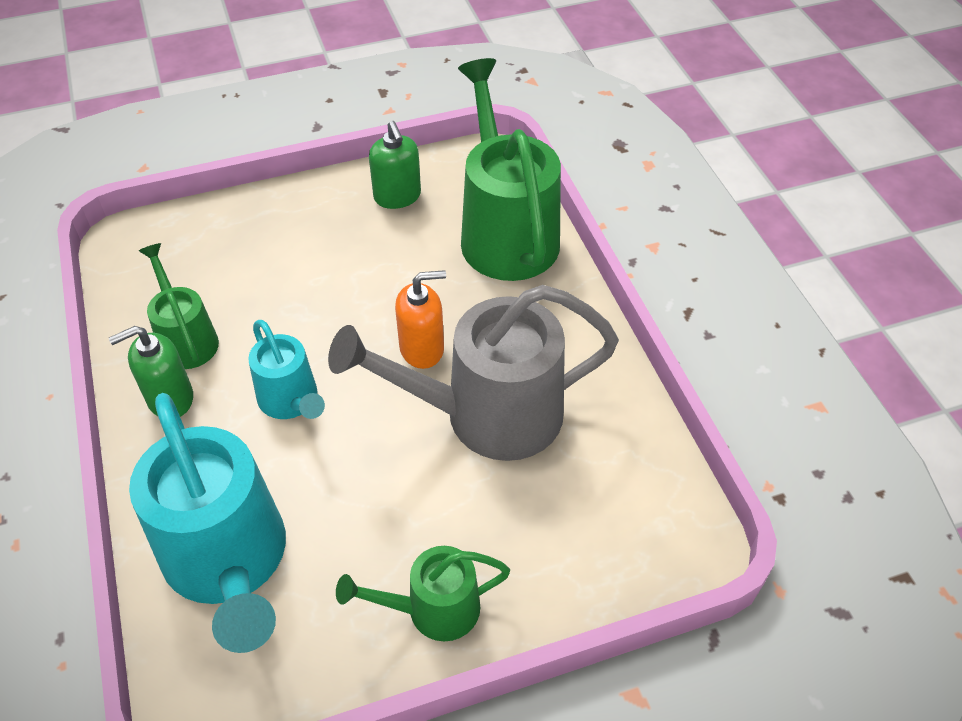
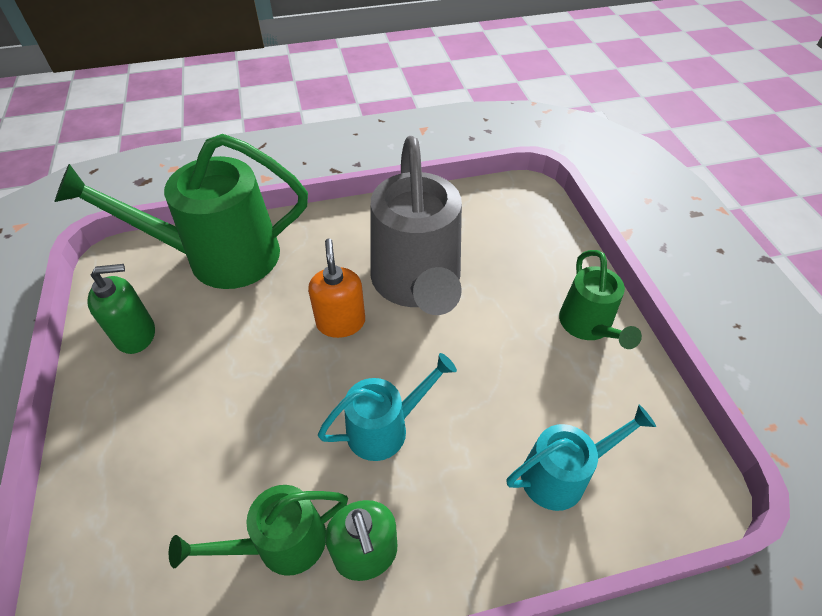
camera: 85 degrees left, 0 degrees up
(229, 563) = (562, 474): turquoise watering can -> turquoise watering can, size x0.54

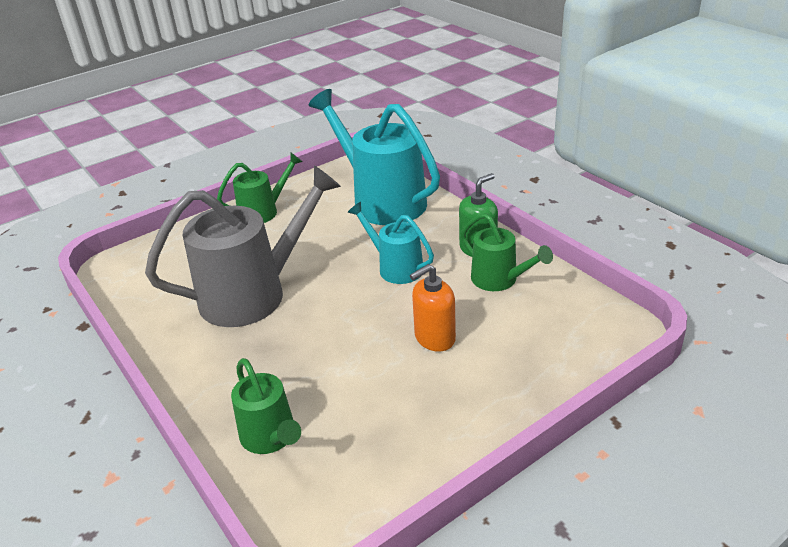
camera: 110 degrees left, 15 degrees down
(136, 335) = (401, 445): green soap dispenser -> none
(219, 257) = (271, 438): green watering can -> green watering can, size x0.54
(341, 322) = (316, 319): orange soap dispenser -> orange soap dispenser (434, 338)
(562, 474) = (382, 201): turquoise watering can -> turquoise watering can, size x1.86

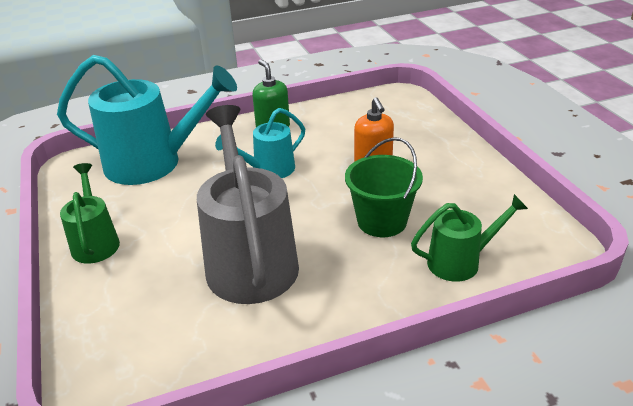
camera: 75 degrees left, 0 degrees up
(328, 365) = (382, 221): none -> green bucket
(382, 201) = (154, 163): turquoise watering can -> turquoise watering can turned 150 degrees counterclockwise
(500, 280) = (320, 126): green watering can -> none

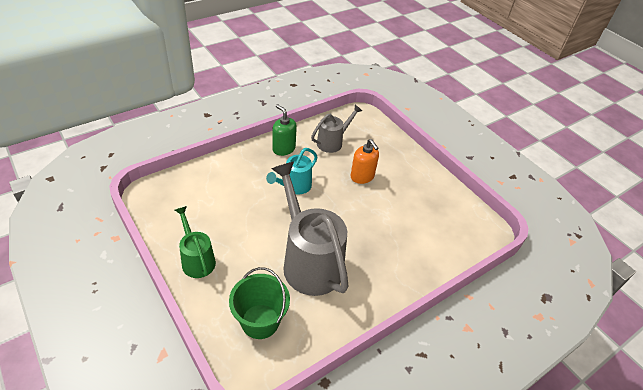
camera: 20 degrees left, 10 degrees up
(154, 163) = (209, 186): turquoise watering can -> none
(345, 124) = (332, 142): none -> grey watering can
(382, 221) = (381, 222): green bucket -> green bucket (260, 321)
(460, 261) = (436, 247): green watering can -> none

